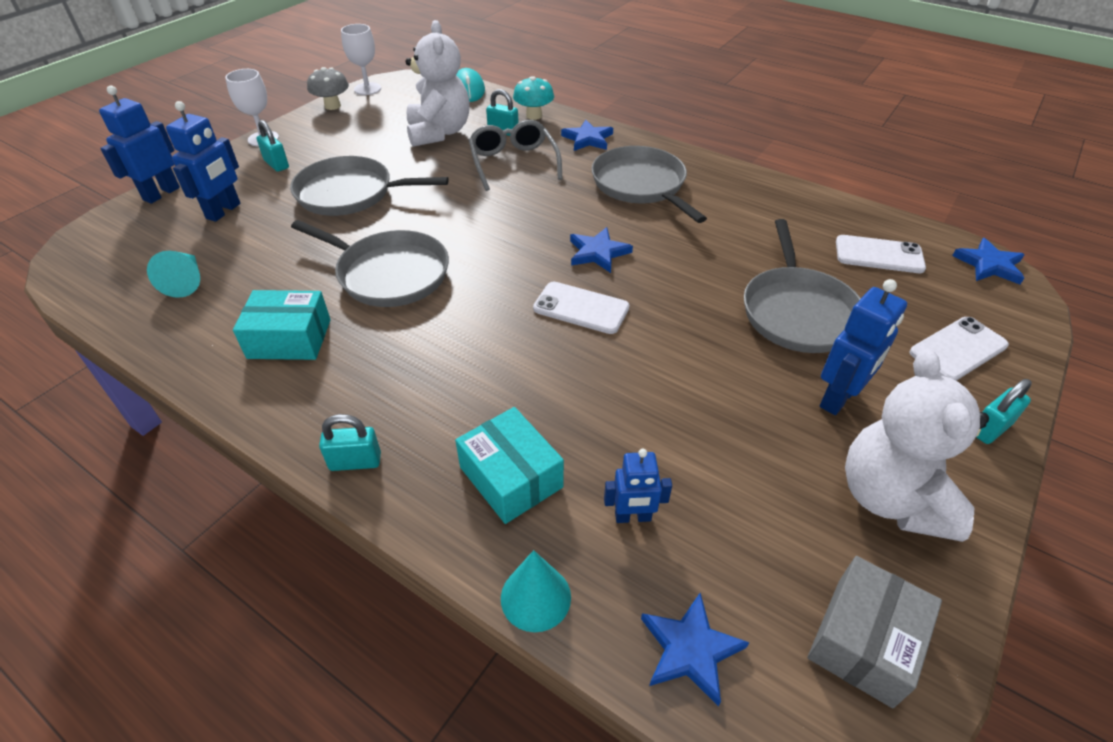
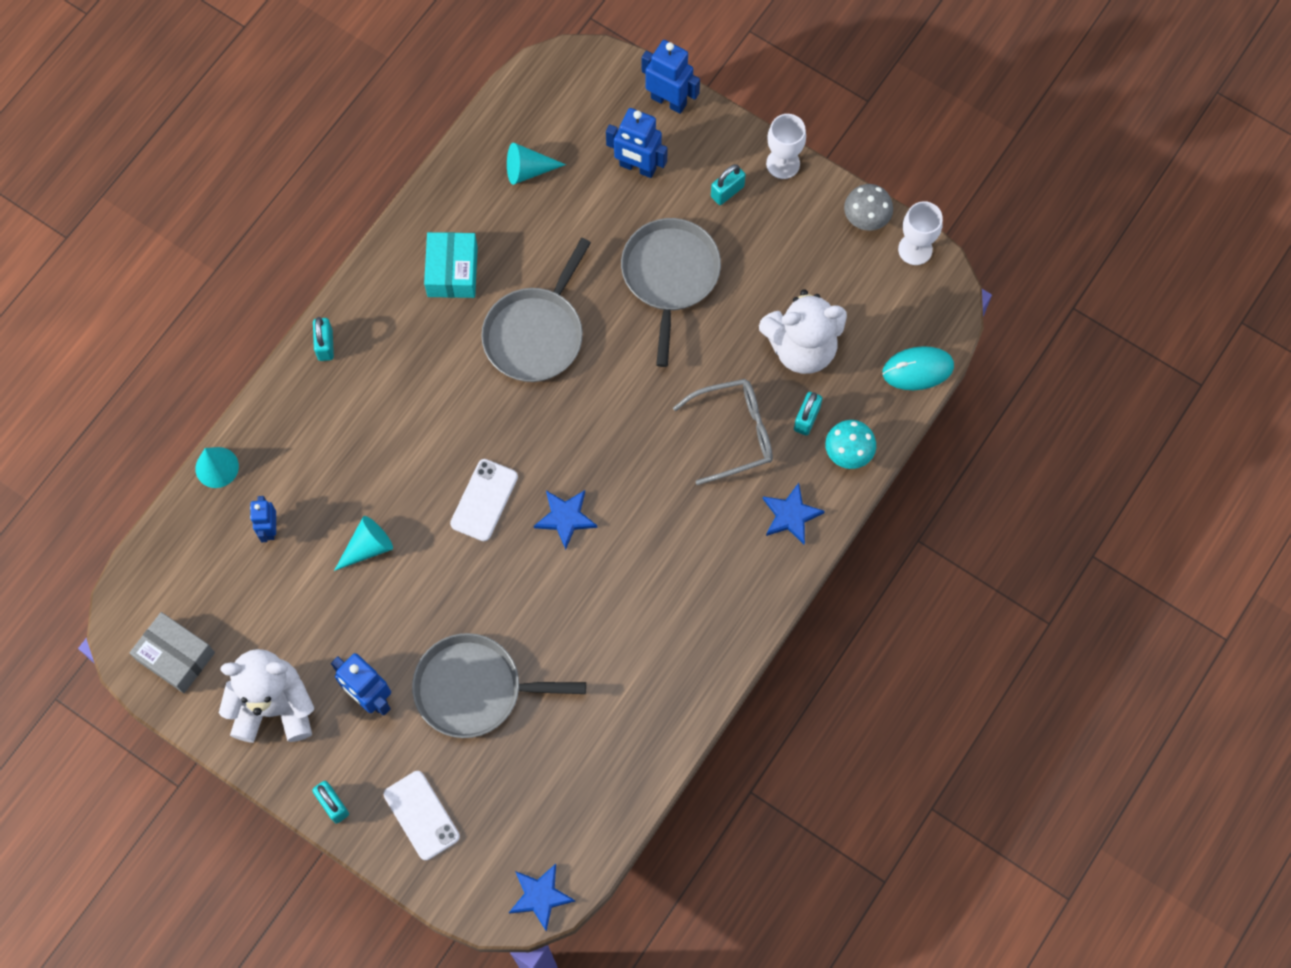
camera: 90 degrees right, 25 degrees up
(511, 477) = (306, 449): turquoise box -> none
(641, 185) = (688, 568): grey pan -> none
(647, 406) = (368, 547): none -> turquoise cone
(690, 649) = (178, 554): blue star -> none
(879, 255) = (558, 790): white phone -> none

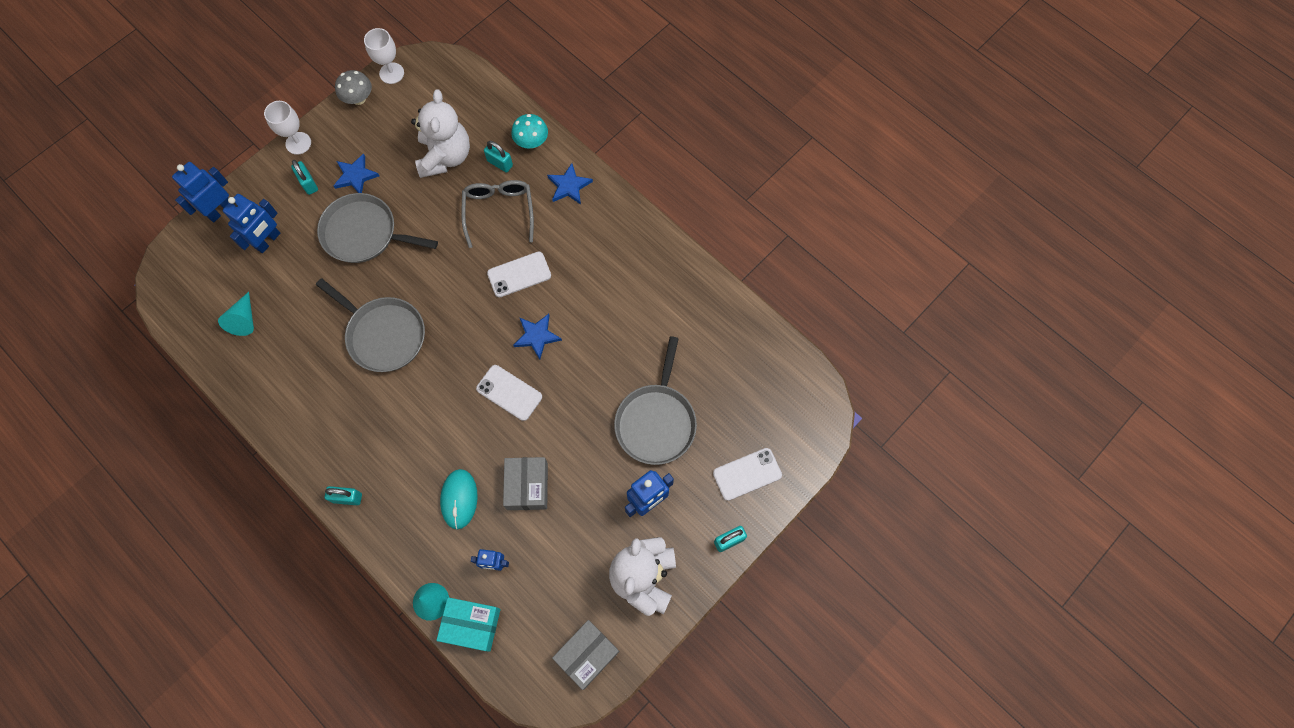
camera: 80 degrees left, 0 degrees up
(368, 547) = (527, 486): turquoise cone -> grey box
(452, 271) = (313, 389): turquoise box -> turquoise box (471, 625)
(540, 896) = (818, 397): blue star -> blue star (355, 176)
(647, 478) = (519, 274): none -> white phone
(917, 369) = (481, 89): turquoise mouse -> turquoise mouse (459, 499)

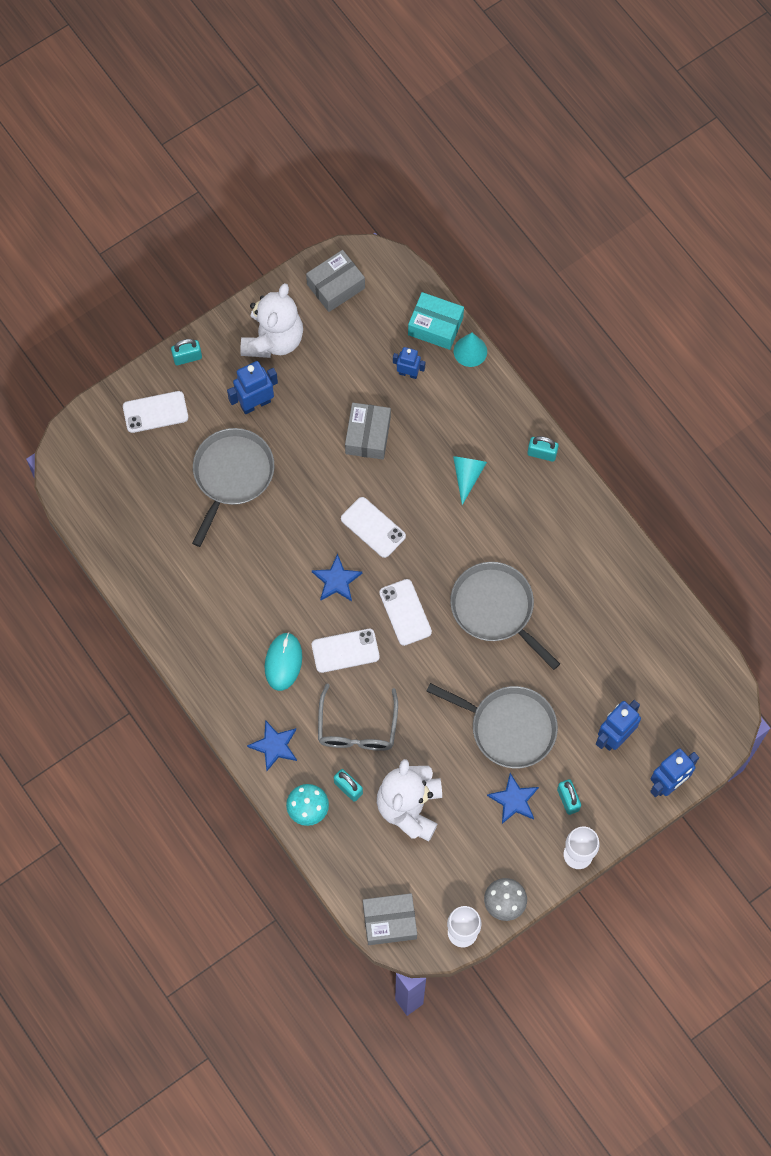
camera: 170 degrees left, 0 degrees up
(244, 320) = (641, 649): turquoise cone -> turquoise cone (467, 475)
(452, 72) = (389, 921): none -> grey box
(459, 499) = (434, 435): turquoise mouse -> turquoise mouse (283, 662)
(468, 317) = (405, 612): none -> white phone

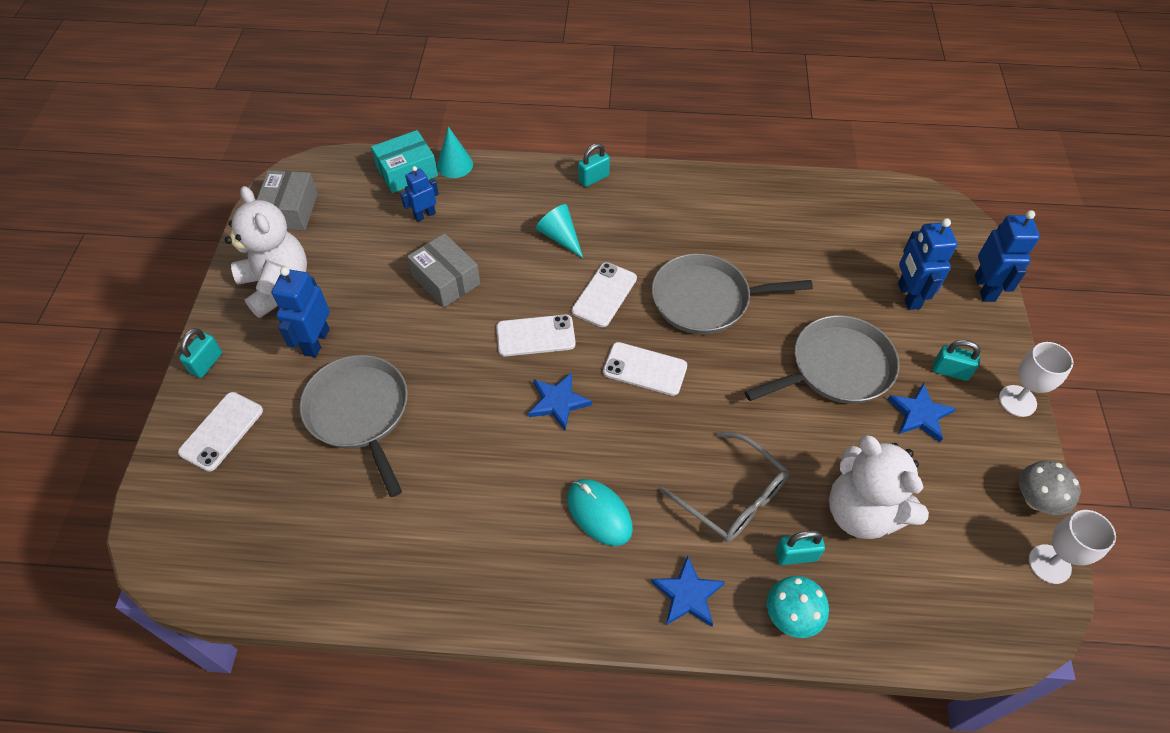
camera: 50 degrees left, 15 degrees down
(345, 650) = (638, 447): white phone -> white phone (604, 295)
(389, 921) = (992, 630): grey box -> none

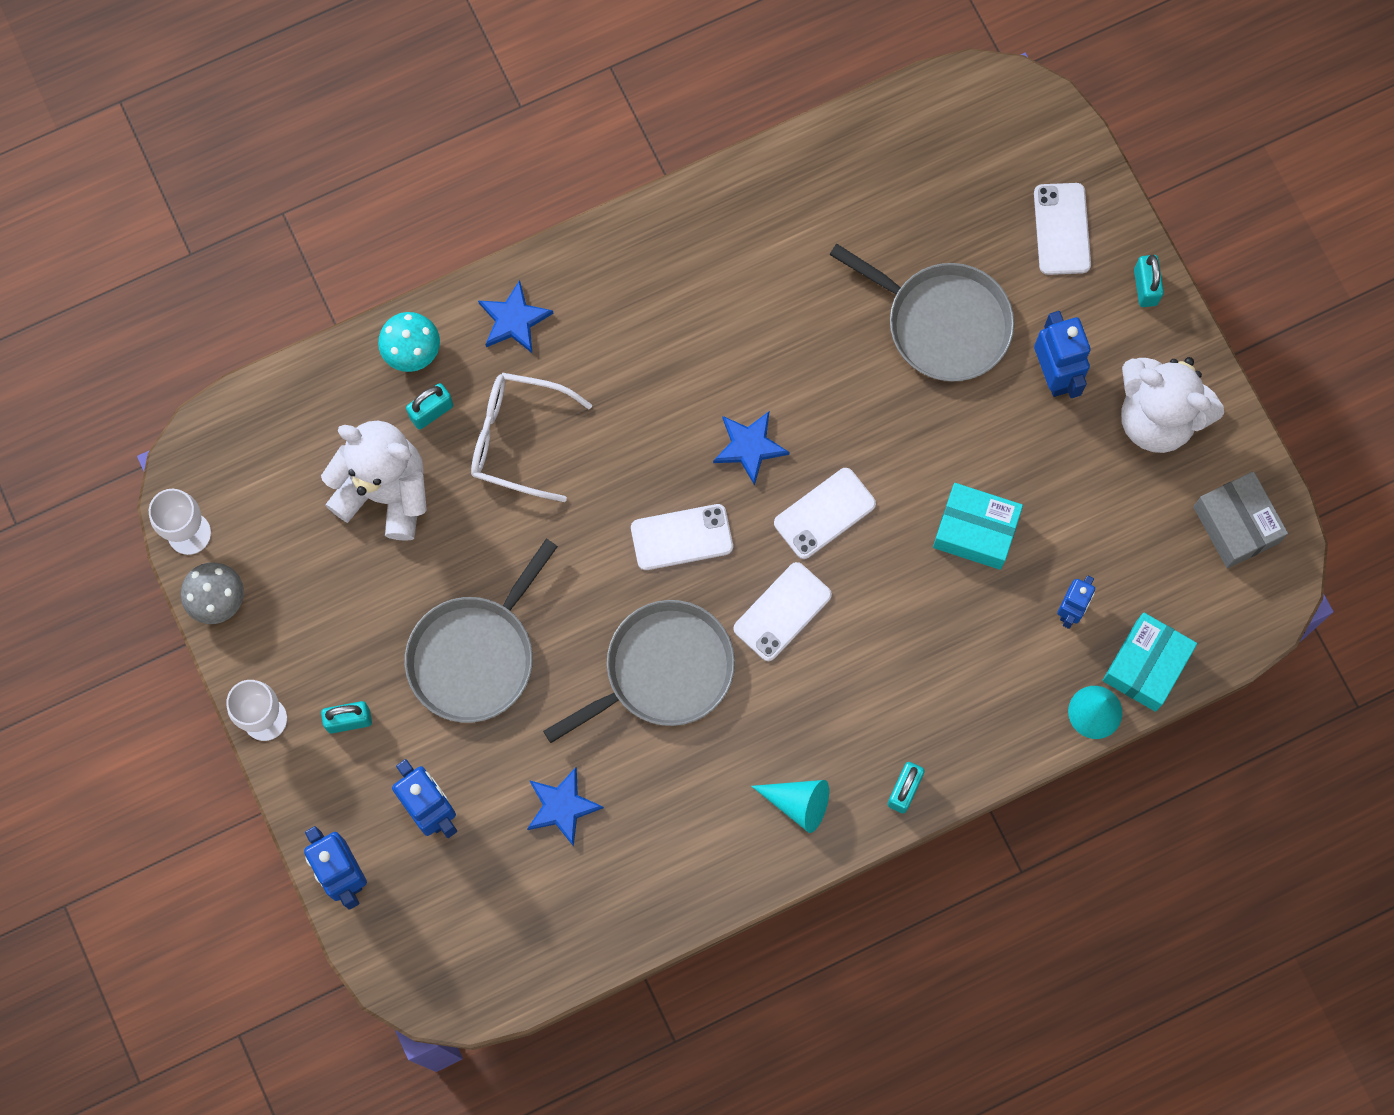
camera: 150 degrees right, 20 degrees up
(446, 280) = (975, 531): grey box -> turquoise box
(560, 237) = (886, 669): turquoise cone -> turquoise cone (798, 803)
(599, 513) = (637, 351): turquoise mouse -> none
(604, 295) = (782, 612): white phone -> white phone turned 45 degrees clockwise
(731, 496) = (519, 439): grey glasses -> white glasses
(919, 414) = (364, 642): blue star -> blue star (562, 807)

